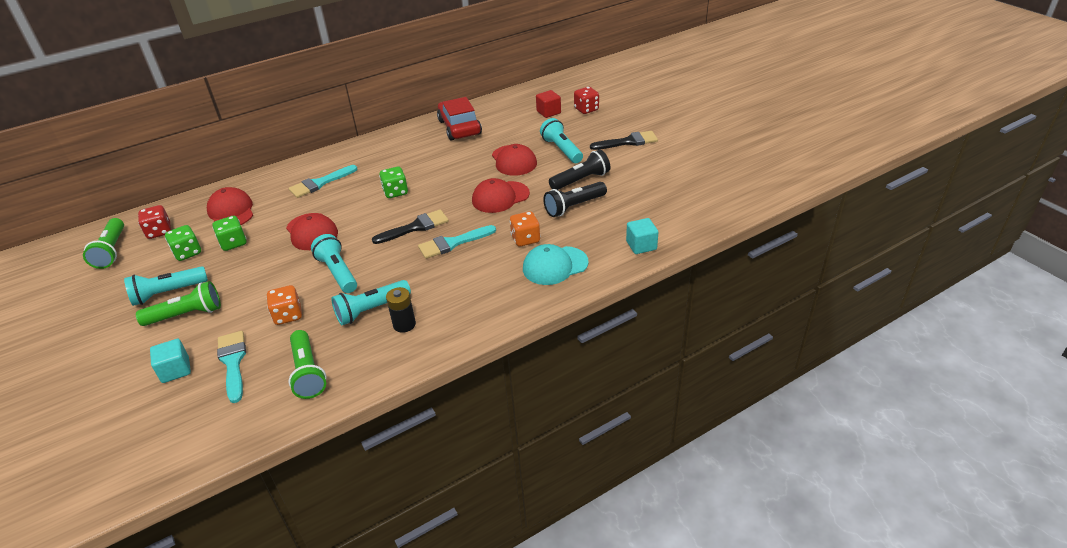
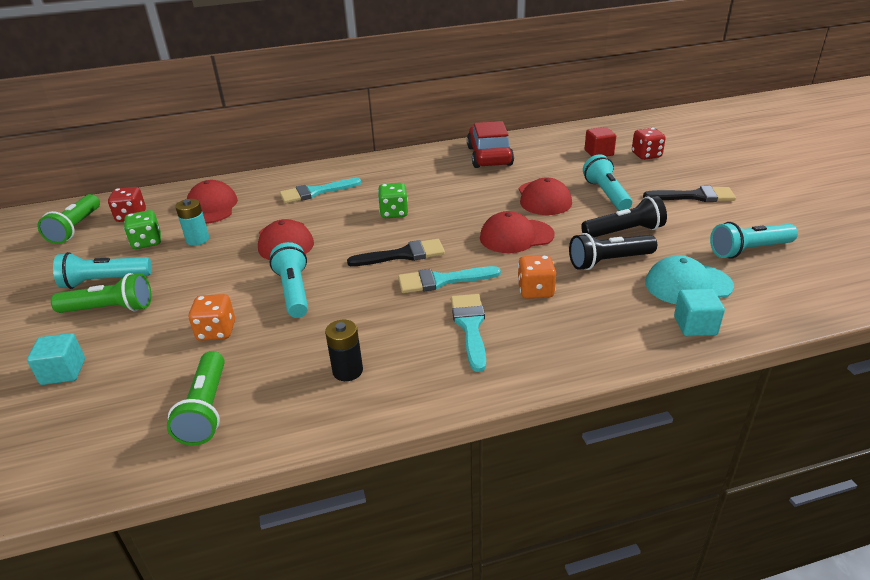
camera: 15 degrees right, 5 degrees down
(233, 243) = (198, 240): green dice -> turquoise battery
(233, 362) = (129, 376): turquoise brush -> turquoise brush (470, 327)
(371, 310) = (314, 344): turquoise flashlight -> turquoise flashlight (749, 250)
(555, 266) = (567, 331): turquoise cap -> turquoise cap (688, 285)

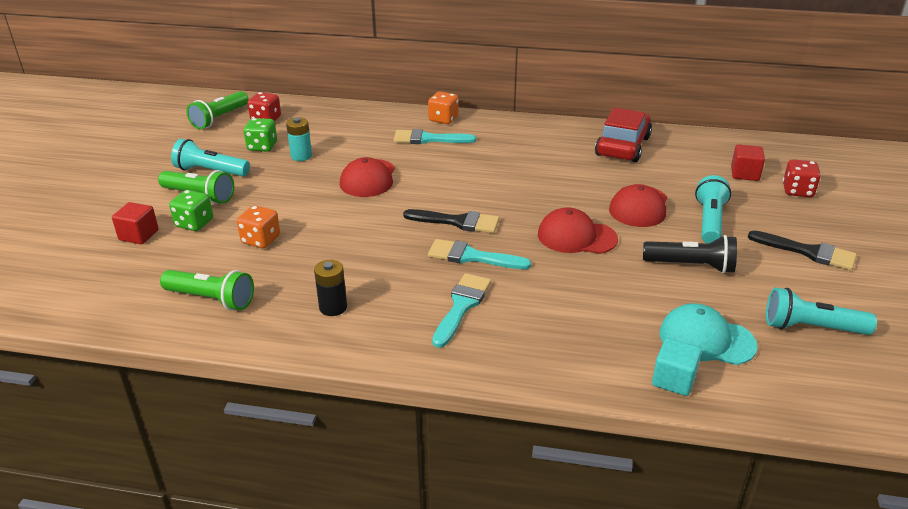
camera: 25 degrees right, 0 degrees up
(63, 372) = (139, 235): turquoise cube -> red cube
(206, 409) = (212, 299): green flashlight -> green flashlight turned 90 degrees counterclockwise
(211, 207) = (332, 129): red cap -> none
(294, 291) = (342, 226): turquoise flashlight -> none
(394, 213) = (482, 179): green dice -> green dice (194, 223)
(535, 291) = (548, 294): orange dice -> orange dice (443, 119)
(609, 262) = (646, 290): black flashlight -> none

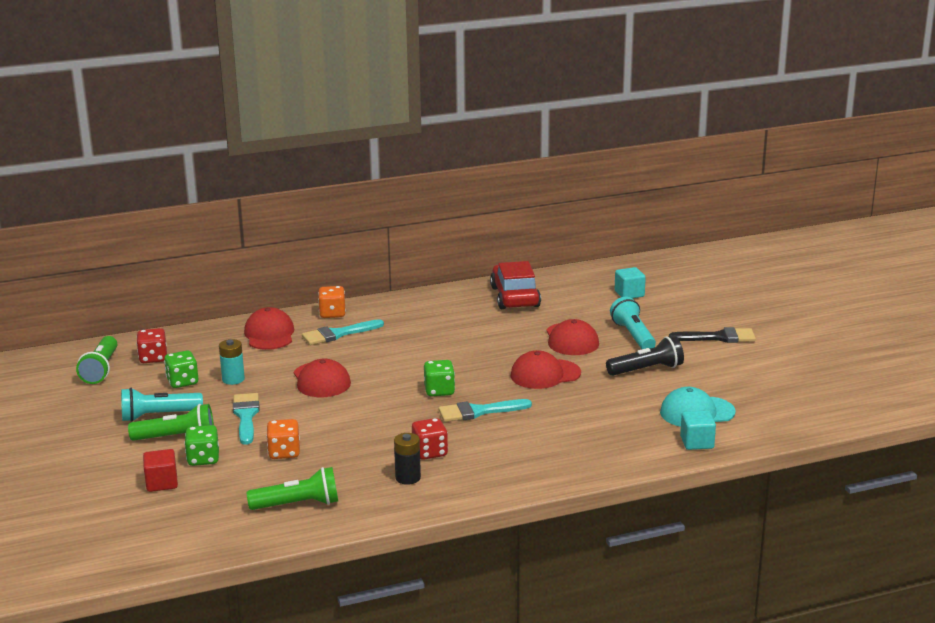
camera: 30 degrees left, 10 degrees down
(373, 124) = (269, 334): none -> red cap
(457, 222) = (439, 391): black brush -> green dice
(461, 306) = (507, 446): turquoise brush -> turquoise brush (246, 416)
(744, 174) = (629, 294): red cube -> turquoise cube
(797, 191) = (677, 296): red dice -> red dice (430, 452)
(811, 328) = (756, 385): turquoise flashlight -> none

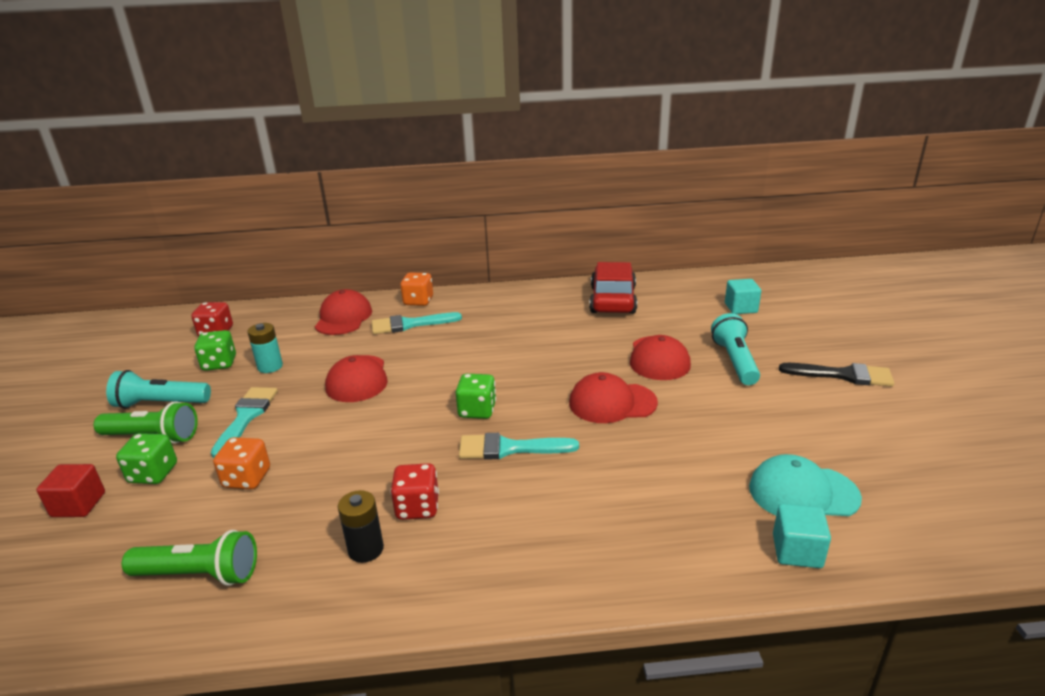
camera: 15 degrees right, 5 degrees up
(101, 369) = (159, 340): green flashlight -> none
(647, 369) = (743, 412): black flashlight -> none

